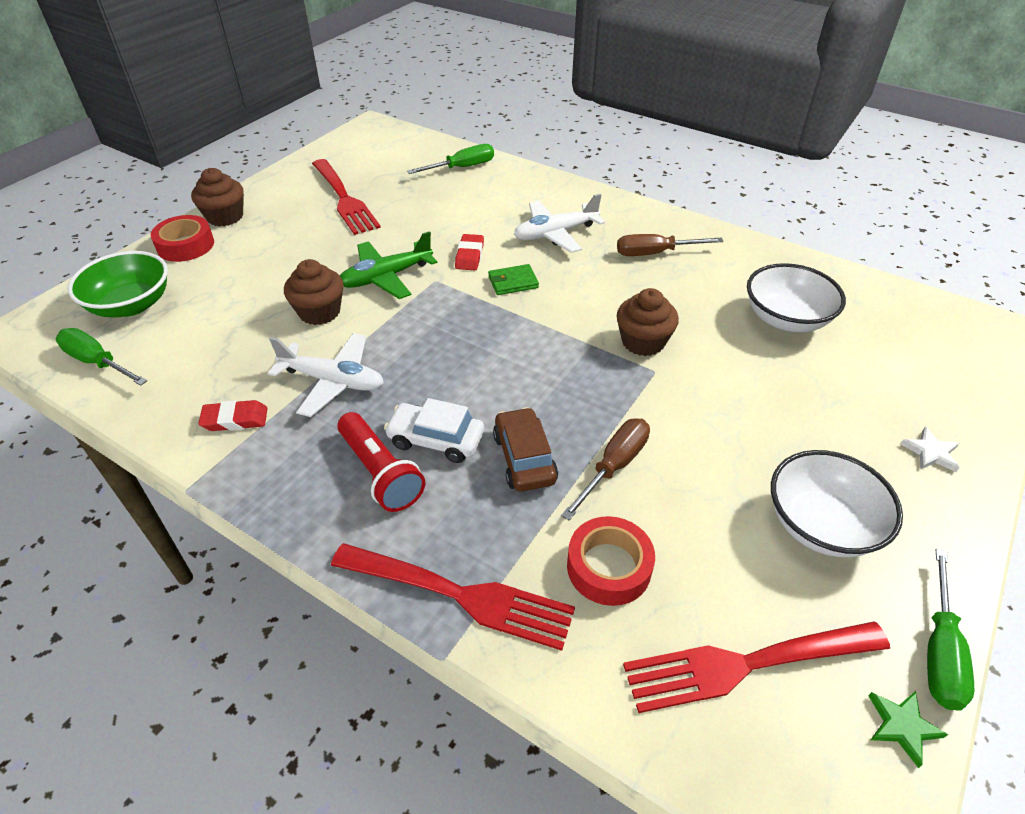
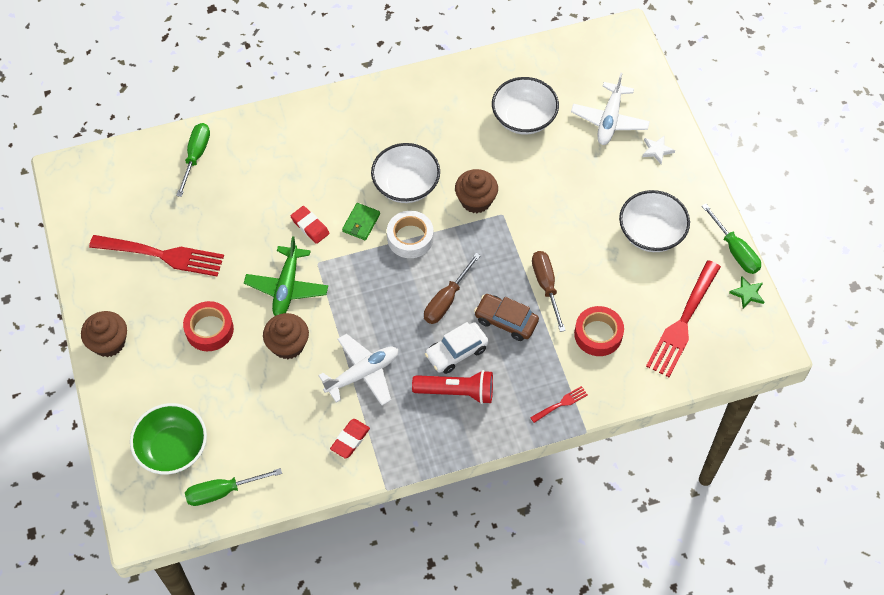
camera: 50 degrees left, 15 degrees up
(186, 245) = (125, 385): red tape -> red tape (209, 329)
(460, 595) = (561, 404): red fork -> red fork, size x0.44
(537, 322) = (410, 238): none -> white tape
(555, 234) = (334, 162): white plane -> white plane (609, 120)
(592, 286) = (406, 185): none -> white bowl
(655, 253) = (408, 127): brown screwdriver -> brown screwdriver (446, 300)

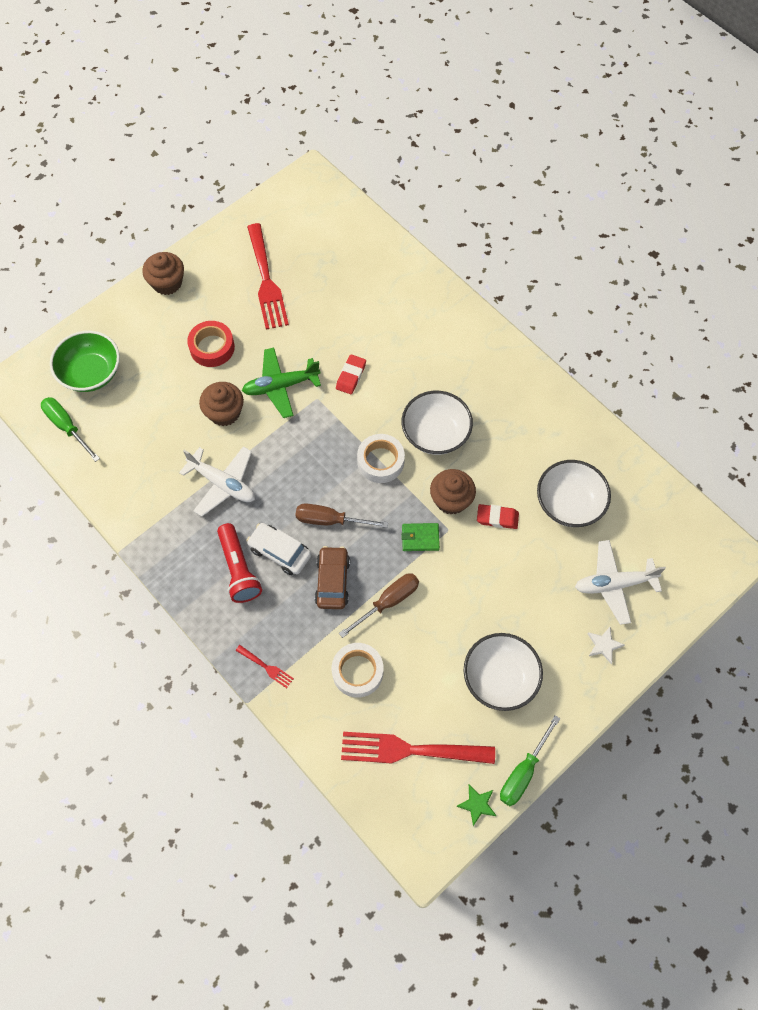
camera: 65 degrees right, 5 degrees up
(196, 156) = (376, 258): green screwdriver -> none
(350, 440) = (154, 502): red eraser -> red eraser (497, 518)
(361, 223) = (376, 414): green wallet -> green wallet (420, 538)
(598, 334) = (357, 672): red tape -> white tape

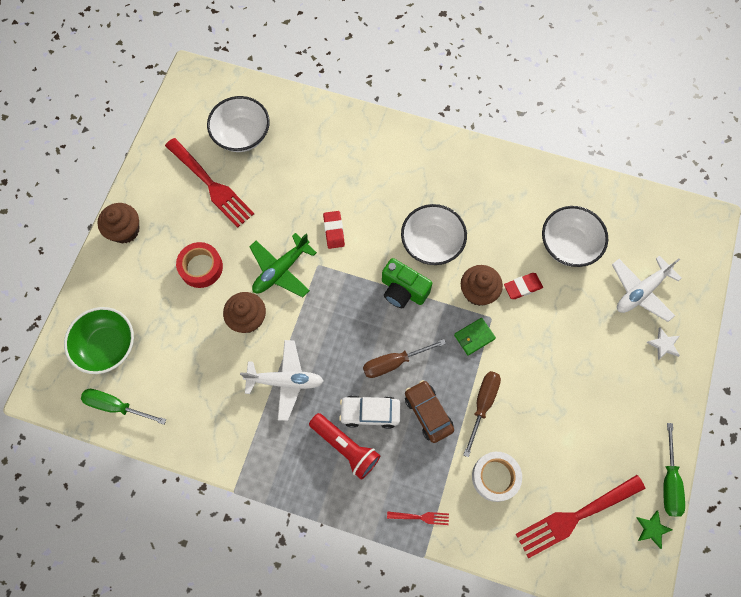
camera: 30 degrees left, 5 degrees up
(380, 461) = (403, 290): white tape -> green camera
(500, 678) = (605, 416): white bowl -> white bowl (242, 135)

